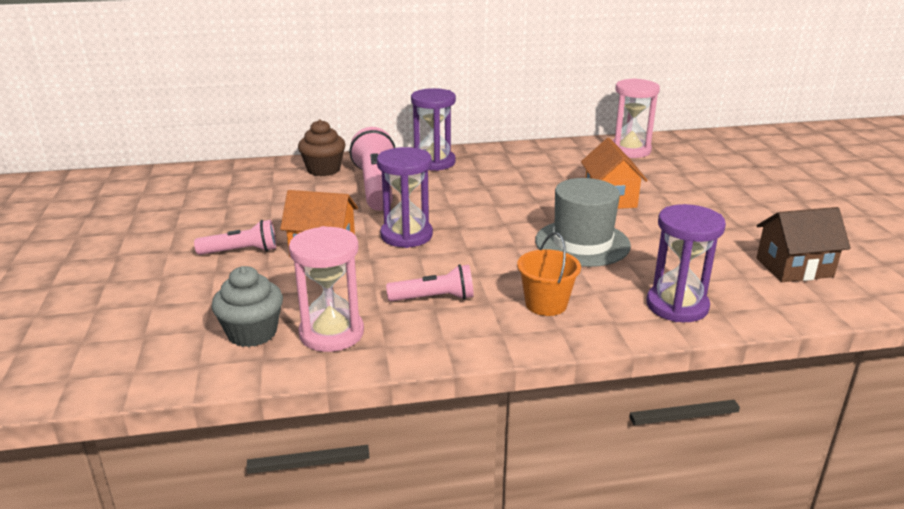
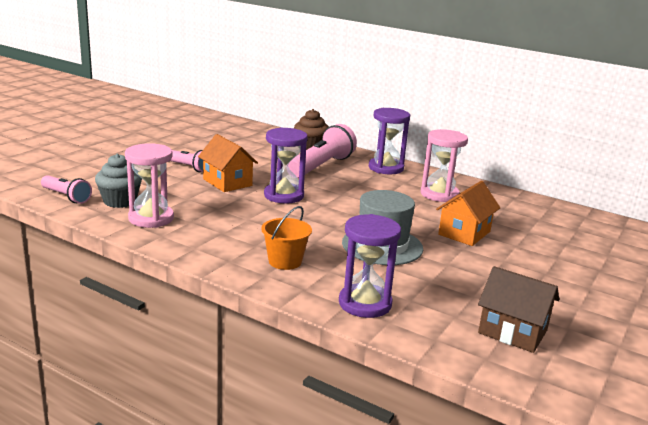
camera: 40 degrees right, 5 degrees down
(434, 298) = (231, 229): pink flashlight -> pink flashlight (66, 197)
(629, 150) = (554, 214): pink hourglass -> pink hourglass (439, 194)

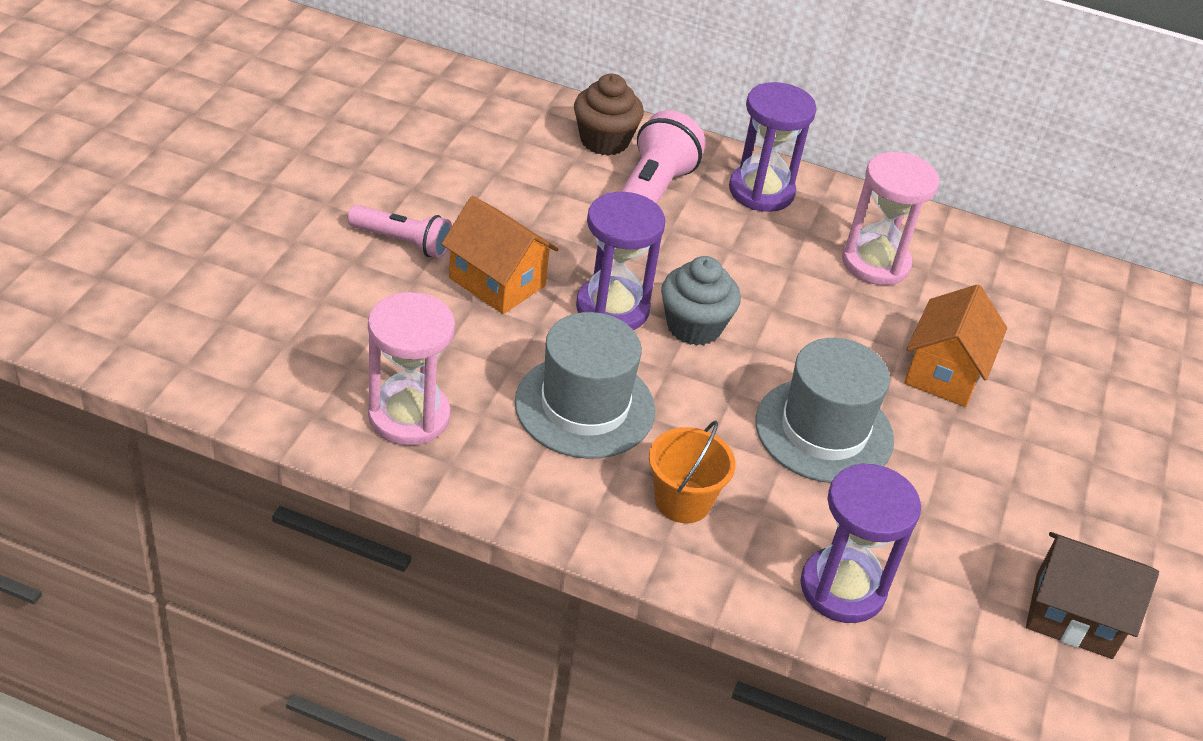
camera: 15 degrees left, 20 degrees up
(66, 197) = (224, 374): pink flashlight -> none
(120, 201) = (329, 373): grey cupcake -> grey cupcake (694, 326)
(249, 224) = (585, 406): none -> grey hat

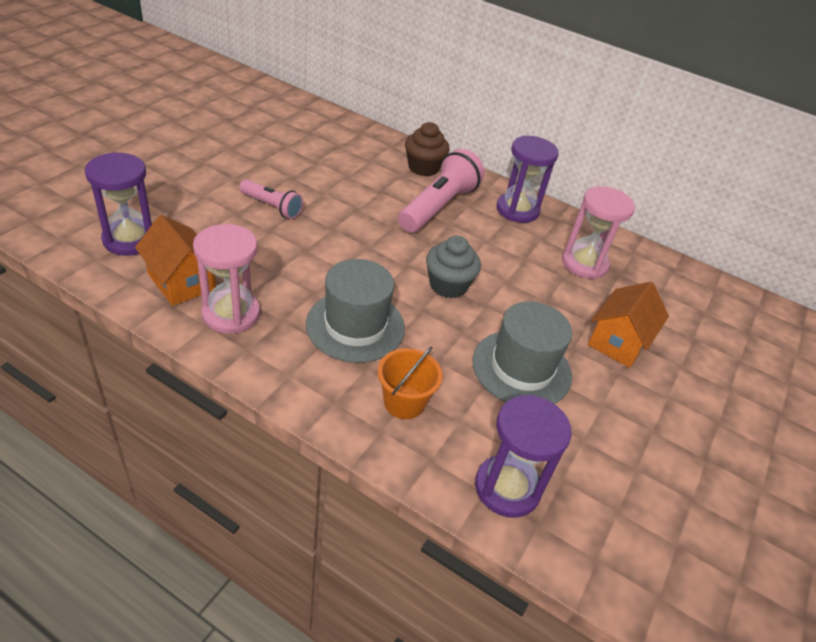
camera: 10 degrees right, 0 degrees up
(497, 282) = (324, 239): orange house -> orange house (182, 281)
(612, 308) = (396, 266): purple hourglass -> purple hourglass (130, 239)
(1073, 616) = (687, 541): brown house -> none

